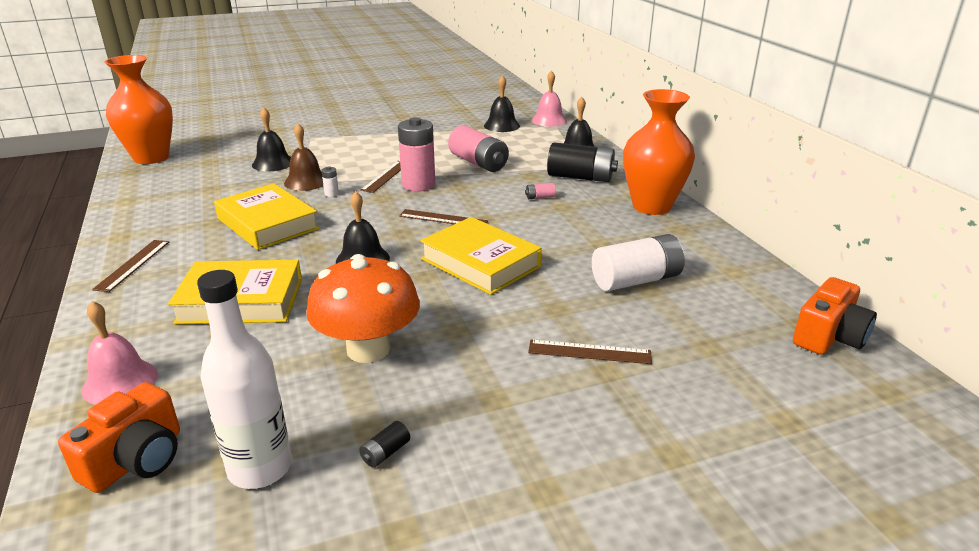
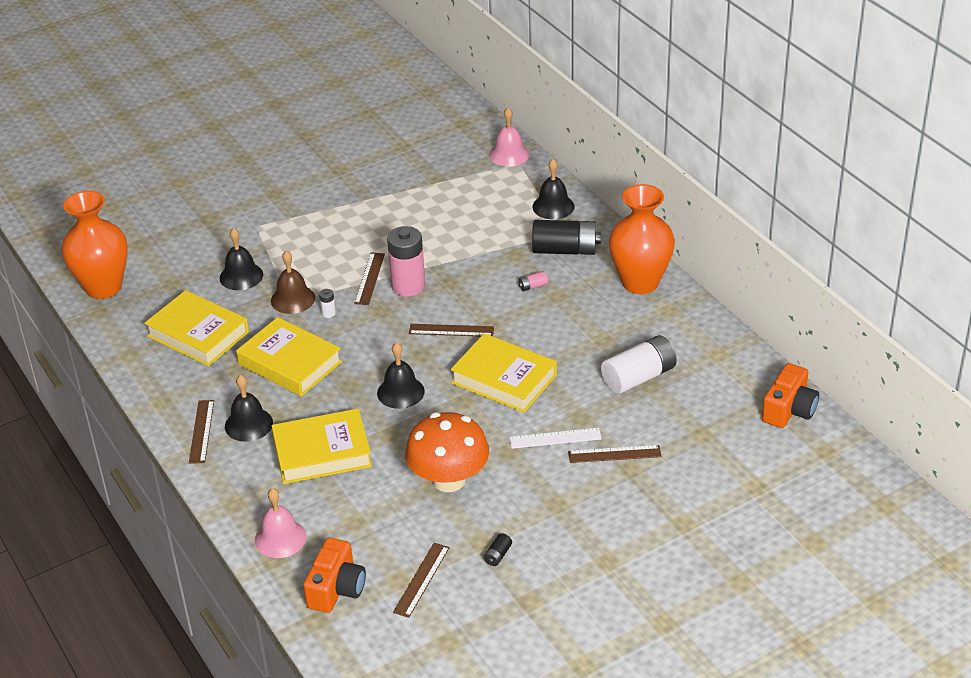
camera: 10 degrees left, 10 degrees up
(201, 194) = (198, 334): none -> yellow book
(260, 468) = (421, 579): white bottle -> brown ruler
(478, 163) = (456, 243): pink battery -> none
(501, 125) = (459, 173): black bell -> black bell (248, 424)
(518, 325) = (555, 438): none -> white ruler

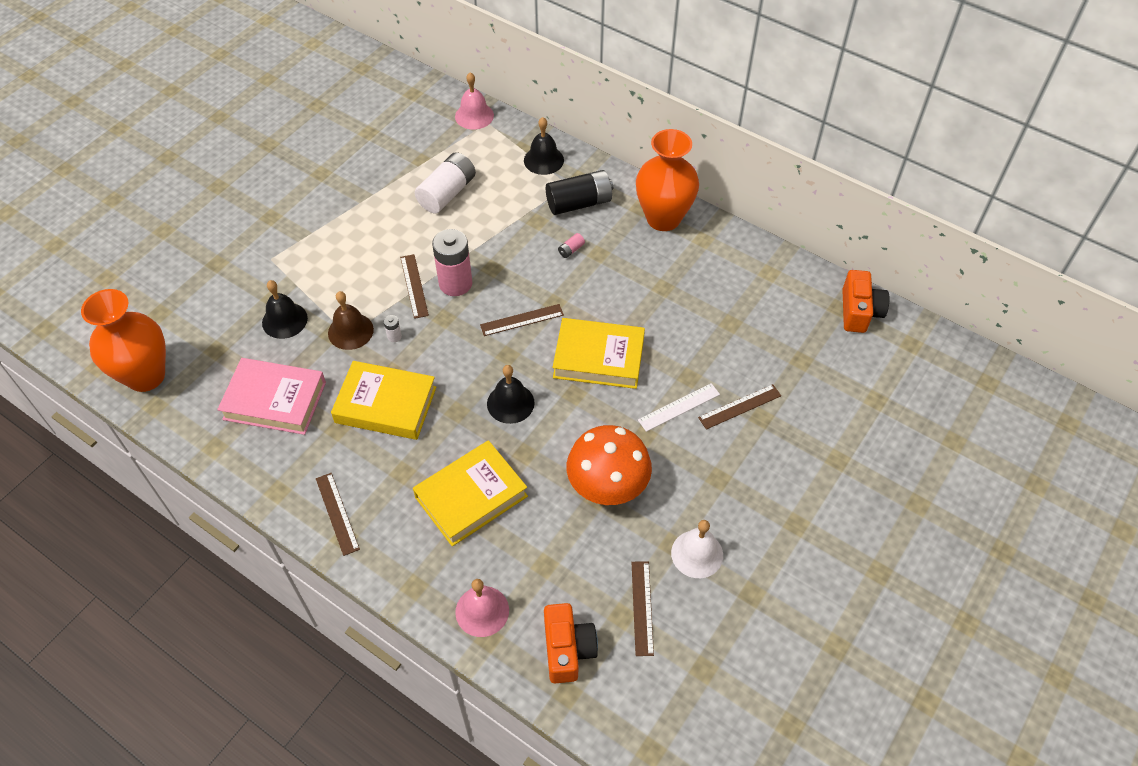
camera: 25 degrees left, 15 degrees up
(198, 334) = (275, 400): yellow book -> pink book
(248, 424) = (381, 489): black bell -> none
(498, 555) = (697, 554): black battery -> white bell
(638, 377) = (716, 318): white battery -> white battery (447, 193)

